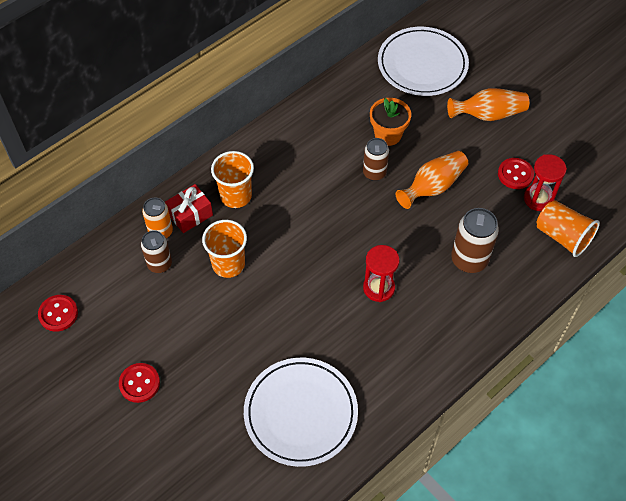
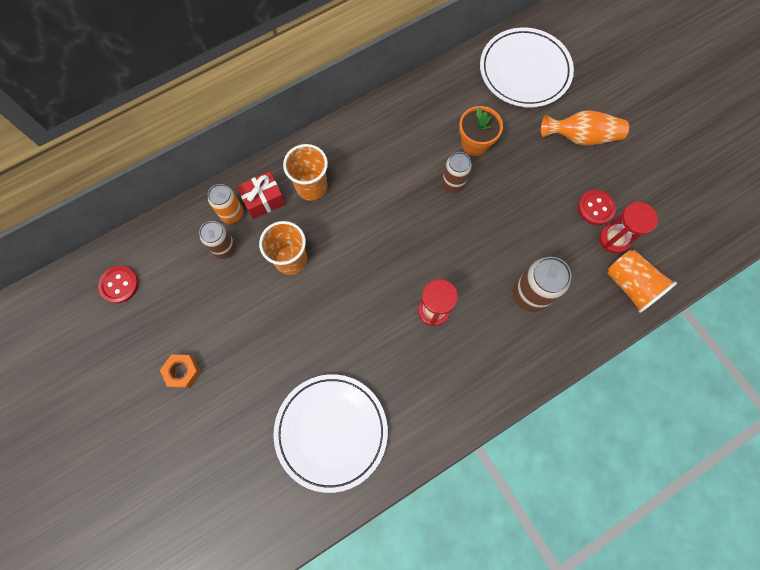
camera: 10 degrees right, 15 degrees up
(139, 383) = (183, 372): red button -> orange nut
(433, 187) = (509, 208): orange vase -> none

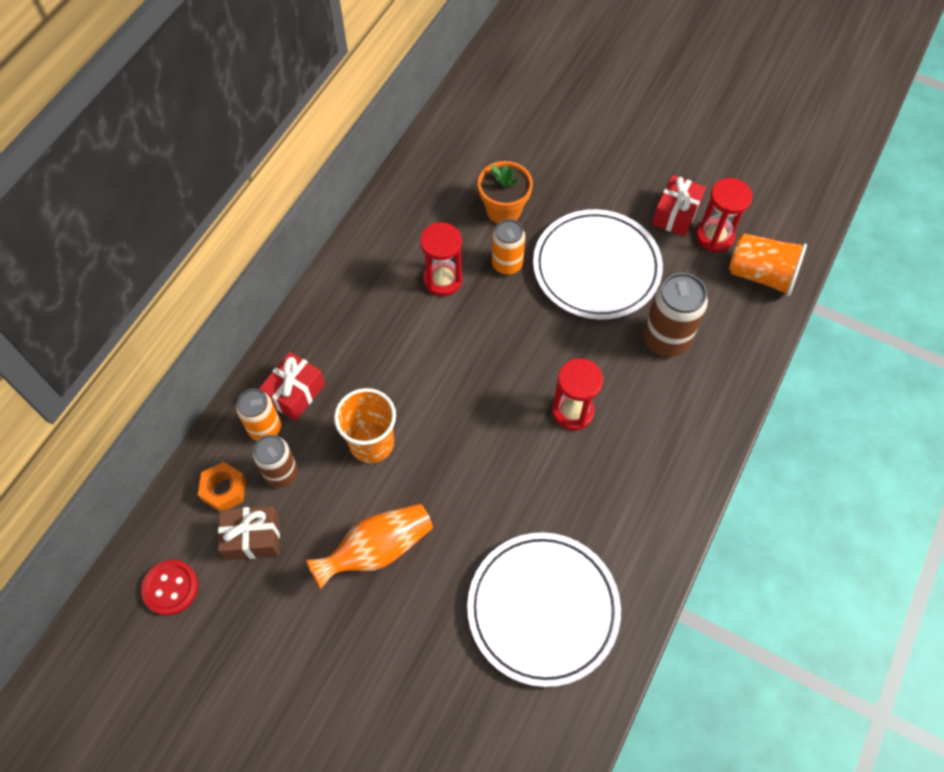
camera: 30 degrees left, 10 degrees down
(183, 372) = (319, 645): orange nut -> orange nut (224, 490)
(184, 281) = (253, 538): none -> brown gift
(311, 187) = (344, 349): orange cup -> none
(403, 172) = (443, 280): none -> red hourglass
(453, 183) = (507, 264): brown can -> orange can
(524, 71) = (509, 108): white plate -> white plate (596, 268)
(581, 137) = (613, 148): orange vase -> orange vase (376, 549)
(595, 208) = (675, 214): red button -> red gift

